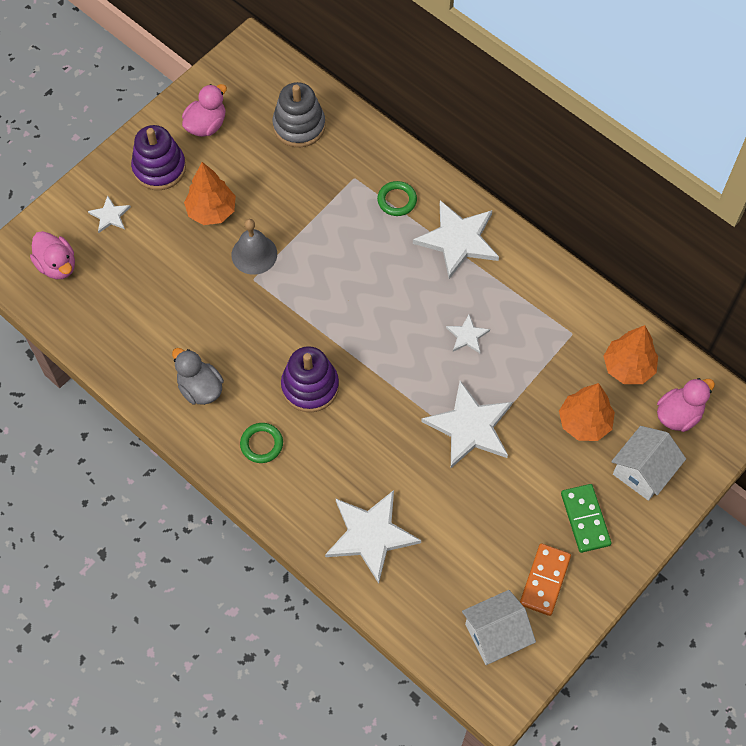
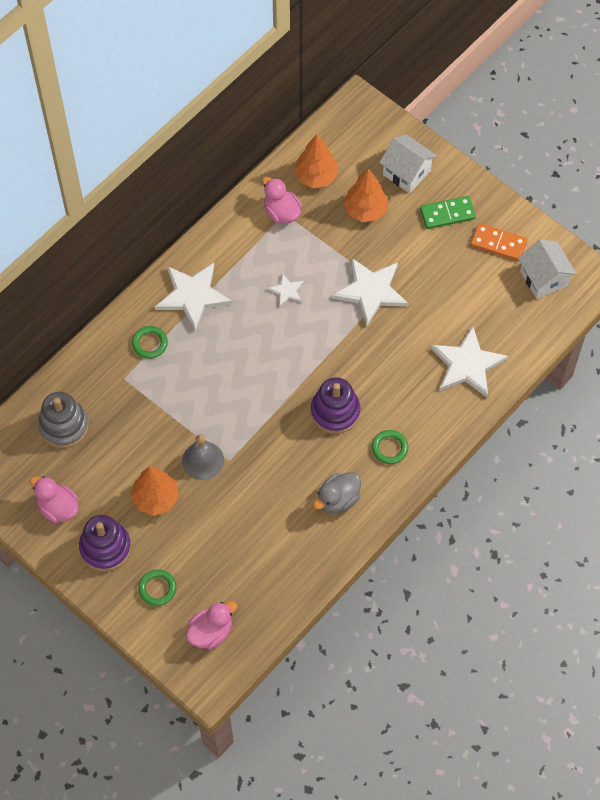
camera: 90 degrees left, 0 degrees up
(110, 216) = (157, 588): white star -> green ring
(678, 415) = (357, 145): pink duck -> pink duck (281, 212)

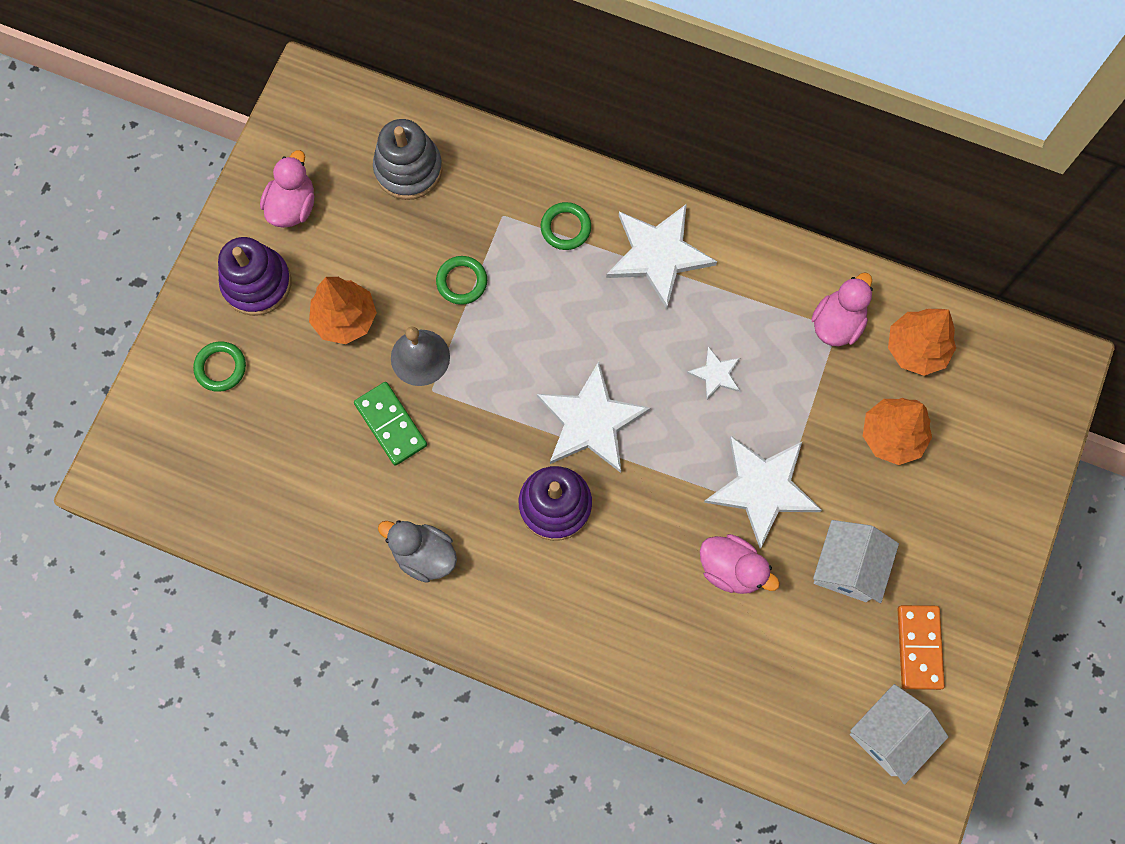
camera: 70 degrees right, 10 degrees up
(211, 632) = (181, 456): pink duck -> pink duck (731, 569)
(389, 448) = (526, 599): green ring -> green ring (462, 281)
(406, 172) = (980, 473): white house -> white house (847, 567)
(447, 214) = (937, 555): green domino -> green domino (391, 424)
(467, 365) = (699, 666): white star -> white star (591, 421)

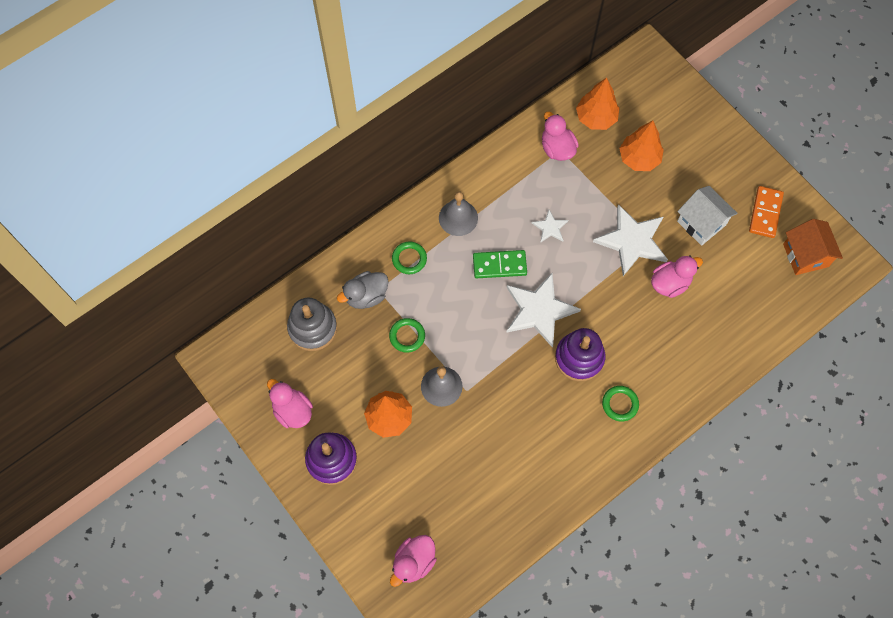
camera: 60 degrees left, 5 degrees down
(183, 445) = (414, 562): none -> pink duck
(220, 368) = (375, 511): green ring -> green ring (620, 404)
(391, 424) = (474, 426): green domino -> green domino (499, 265)
(424, 554) = (568, 449): grey duck -> grey duck (366, 296)
(658, 254) = (458, 218): white star -> grey bell
(889, 735) = (805, 255): white house -> orange house
(919, 647) = (765, 213): orange domino -> orange domino turned 75 degrees clockwise

